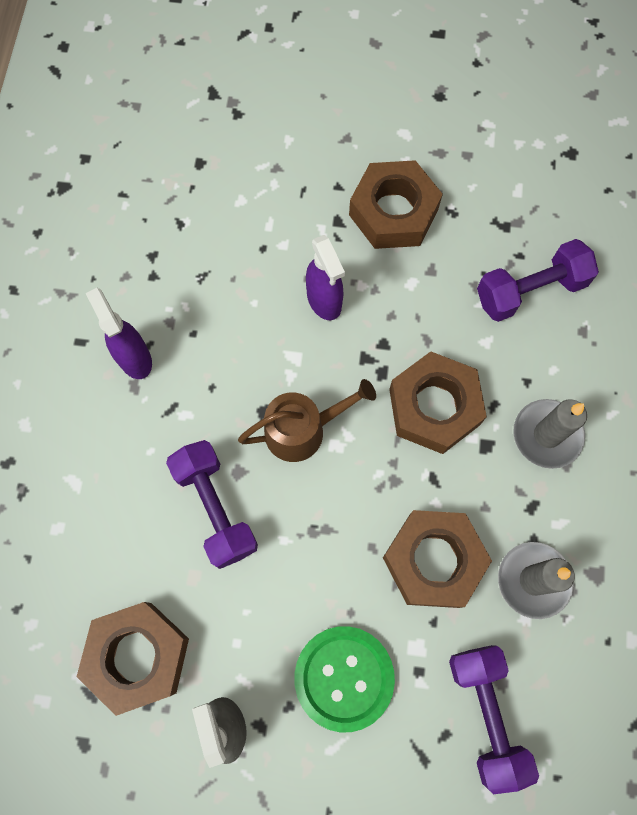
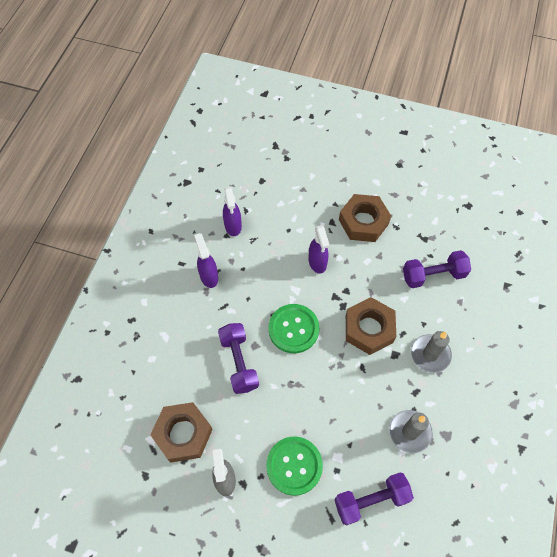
camera: 10 degrees right, 10 degrees down
(162, 257) = (233, 226): none -> purple spray bottle
(302, 430) = (293, 329): brown watering can -> green button
(433, 560) = (355, 411): brown nut -> none
(486, 713) = (371, 500): purple dumbbell -> purple dumbbell turned 75 degrees clockwise

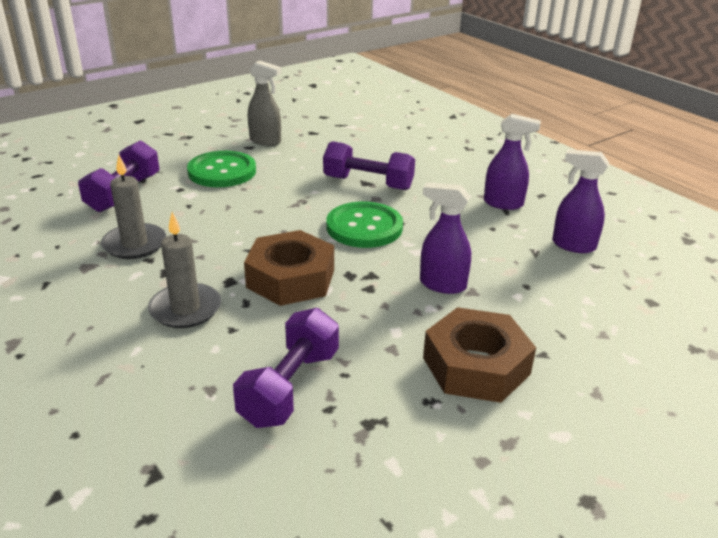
camera: 125 degrees right, 30 degrees down
(183, 434) = (334, 138): brown nut -> none

